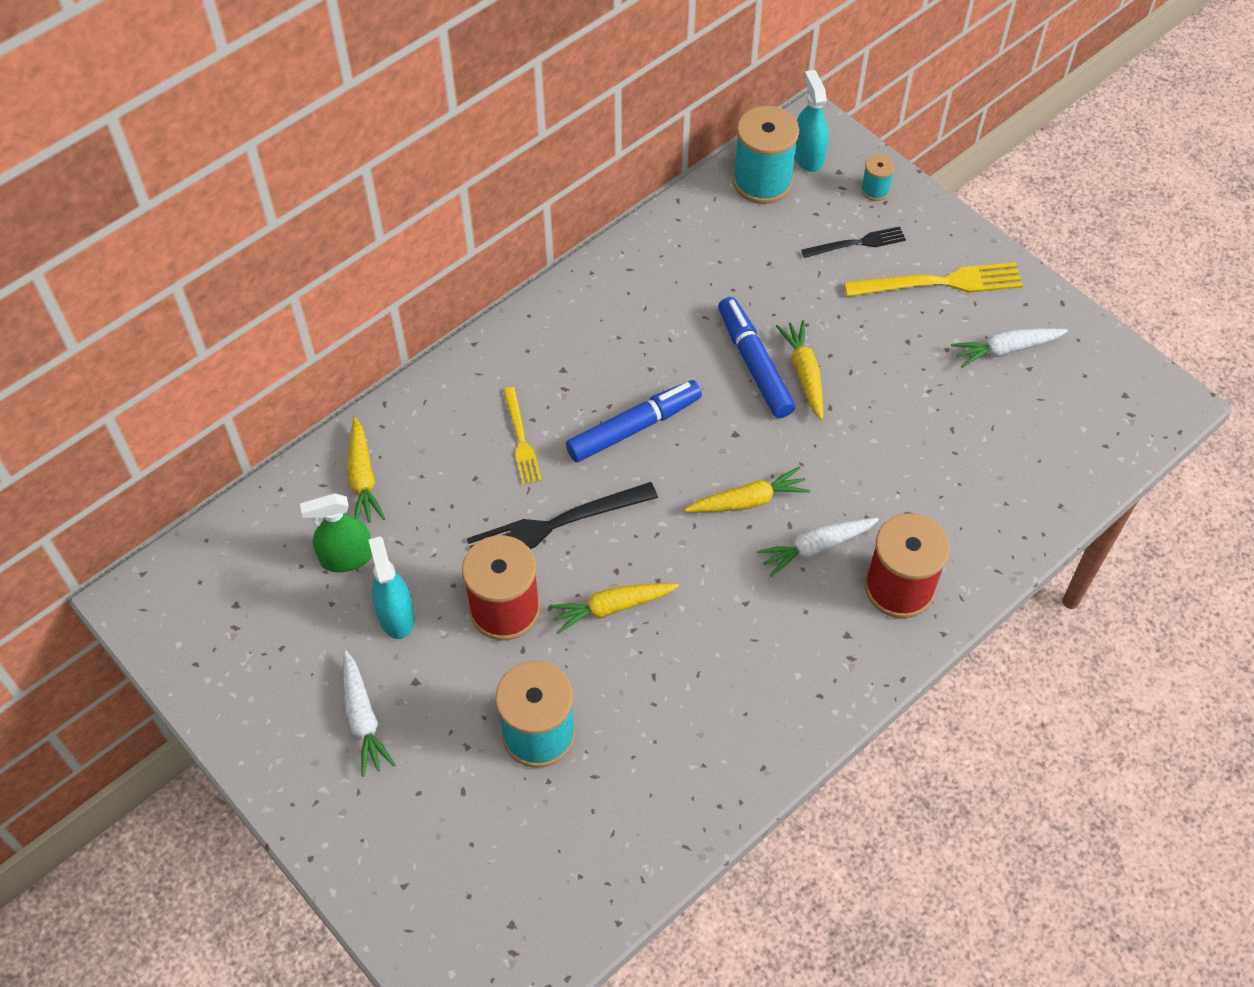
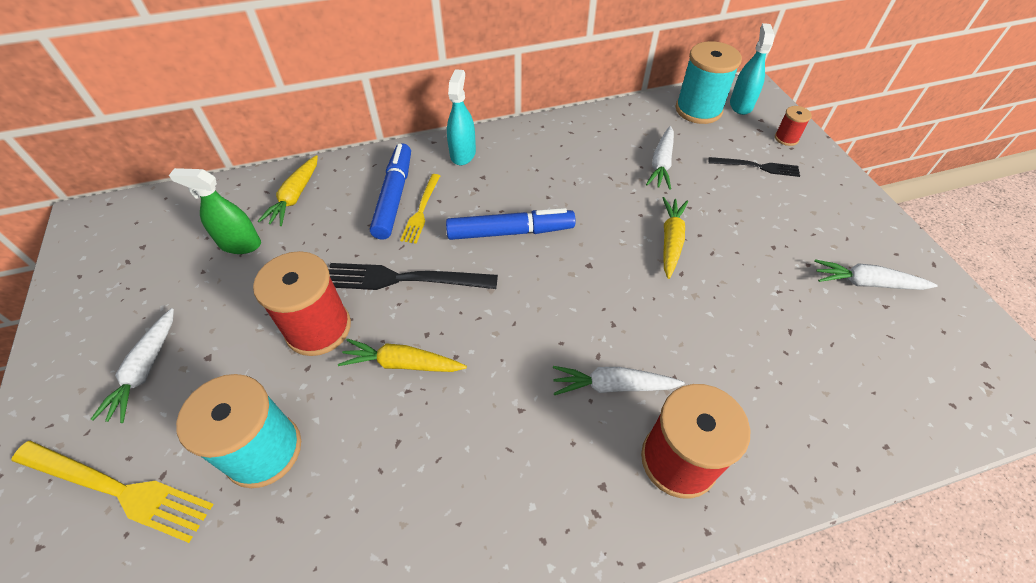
camera: 25 degrees right, 5 degrees down
(396, 616) = (237, 299): turquoise spray bottle -> turquoise spray bottle (463, 154)
(748, 500) = (572, 321): yellow carrot -> none
(753, 277) = (661, 164): none -> white carrot
(754, 364) = (632, 220): blue marker -> blue marker (394, 196)
(875, 190) = (786, 138): turquoise spool -> red spool
(940, 283) = (819, 214): yellow fork -> yellow fork (117, 489)

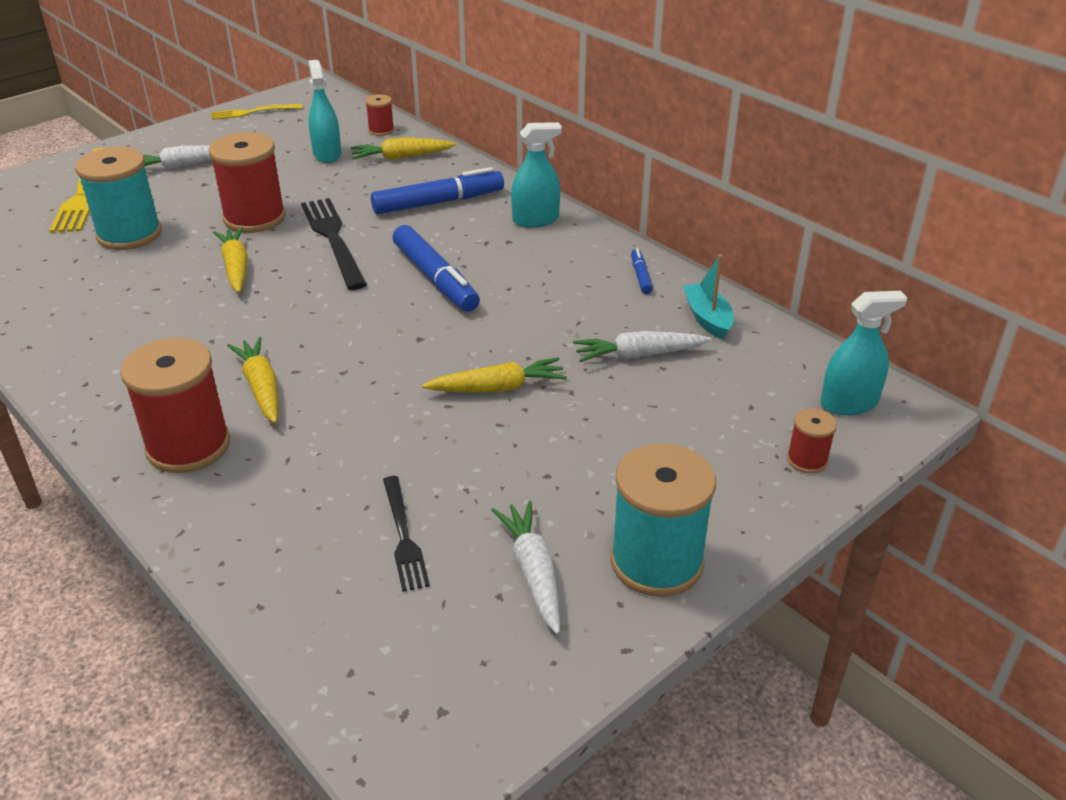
camera: 65 degrees right, 15 degrees down
(230, 195) = (381, 130): none -> red spool
(240, 244) = (327, 154): green spray bottle -> turquoise spray bottle
(421, 210) = (430, 222): yellow fork -> yellow fork (253, 112)
(570, 131) = (640, 276): none -> blue marker
(612, 386) = (261, 387): white carrot -> yellow carrot
(635, 122) = (707, 318): none -> turquoise boat
(698, 110) = (792, 366): turquoise spool -> turquoise spool (656, 562)
(757, 167) = (707, 439): black fork -> black fork (403, 536)

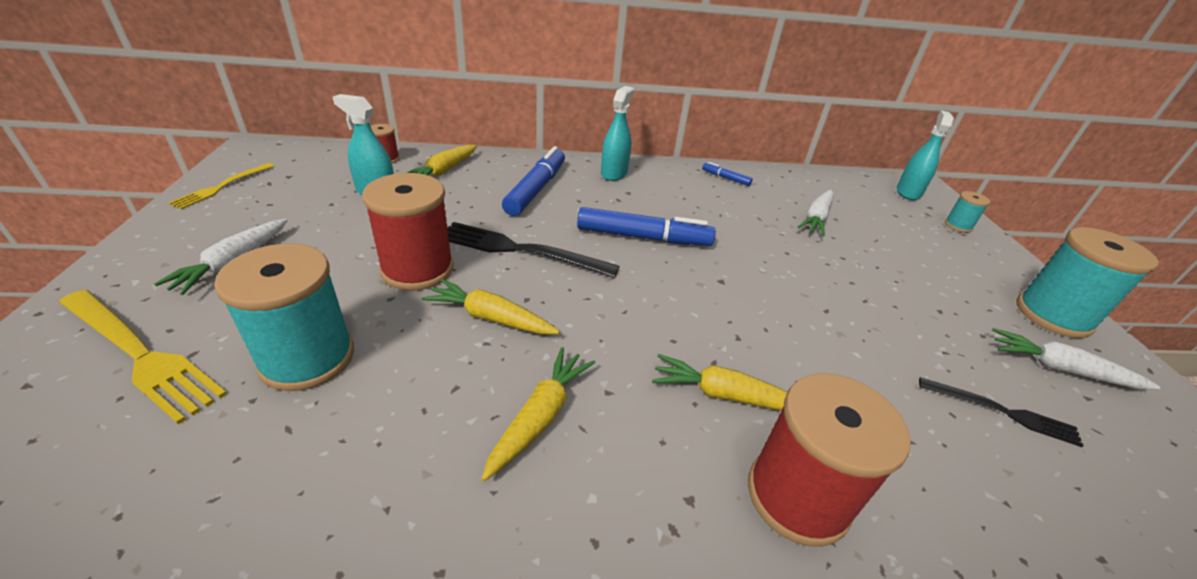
camera: 55 degrees left, 0 degrees up
(497, 388) = (818, 280): yellow carrot -> yellow carrot (540, 416)
(707, 318) = (793, 184): turquoise boat -> none
(807, 460) = (958, 226): red spool -> turquoise spool

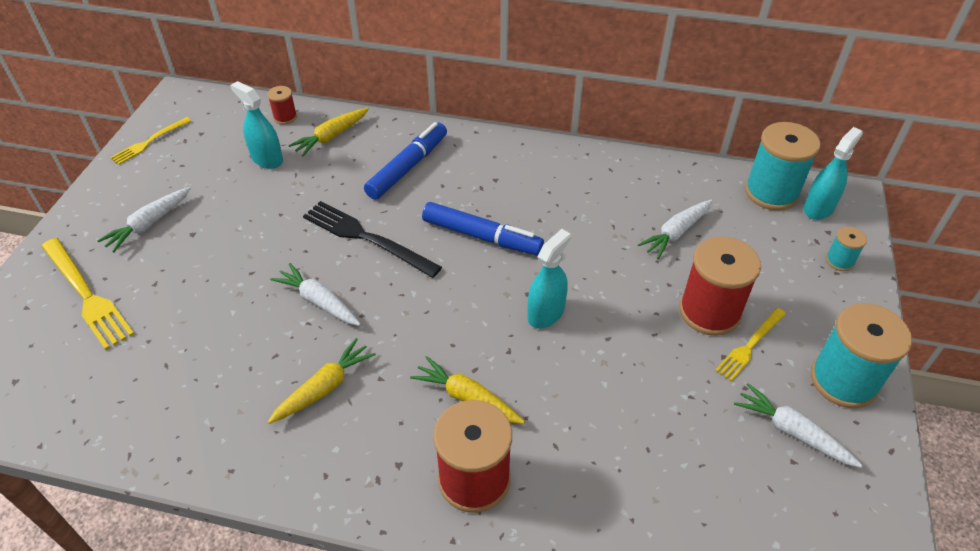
camera: 20 degrees right, 10 degrees up
(307, 358) = (186, 315): turquoise spool -> turquoise spool (771, 192)
(417, 269) = (278, 247): red spool -> red spool (709, 312)
(491, 318) = (319, 301): yellow carrot -> white carrot
(614, 173) = (493, 152): turquoise spray bottle -> turquoise spray bottle (546, 313)
(725, 178) = (610, 168): blue marker -> none
(953, 298) = (750, 345): none -> yellow fork
(1002, 412) = (695, 456): black fork -> none

